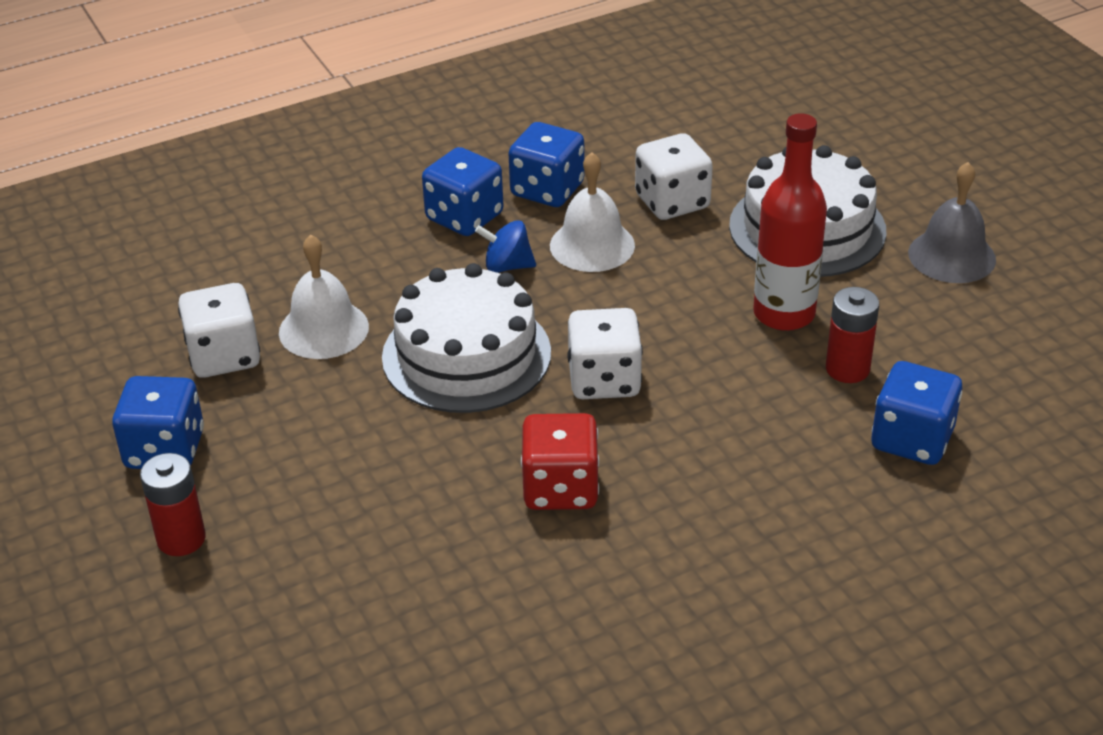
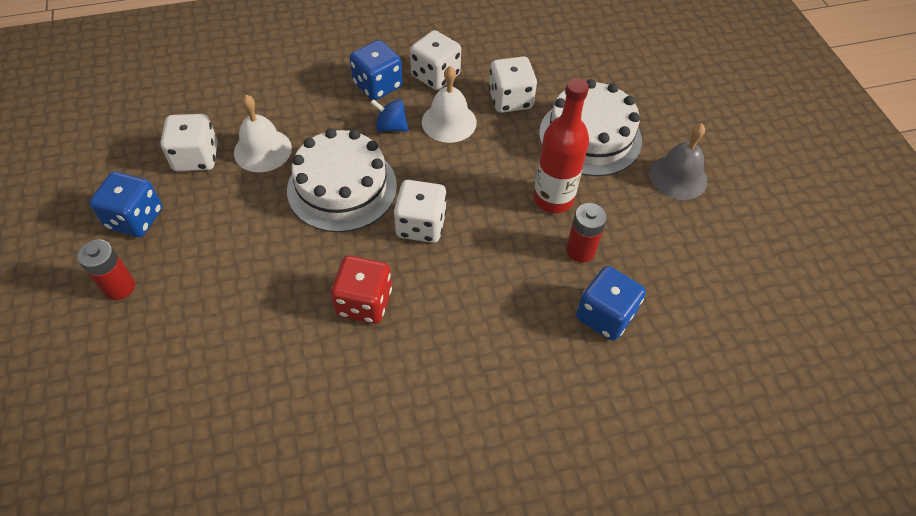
camera: 10 degrees right, 15 degrees up
(547, 190) = (435, 75): blue dice -> white dice

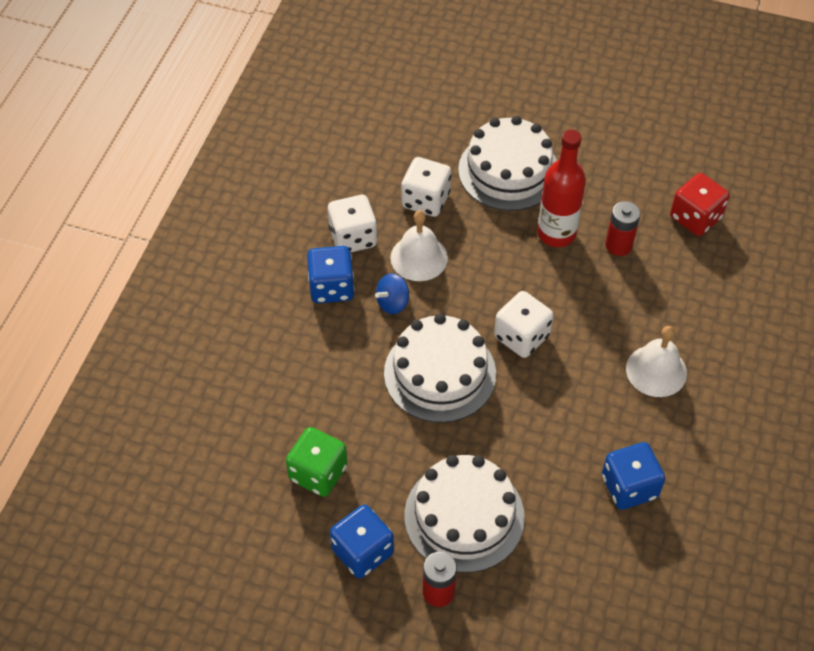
camera: 55 degrees left, 0 degrees up
(196, 157) = (318, 473): white dice -> green dice
(206, 270) = (464, 516): none -> white cake
(262, 150) = (348, 415): white bell -> white bell (656, 370)
(364, 302) = (574, 414): red dice -> red dice (695, 218)
(605, 315) = (686, 265): blue dice -> blue dice (629, 487)
(678, 177) = (590, 141): grey bell -> none

